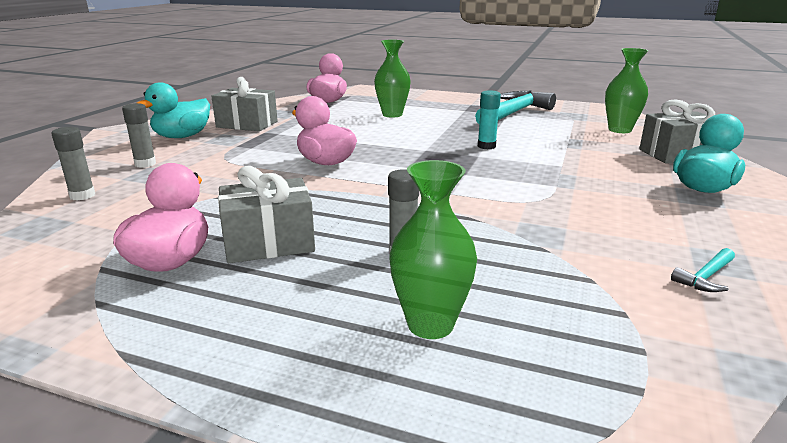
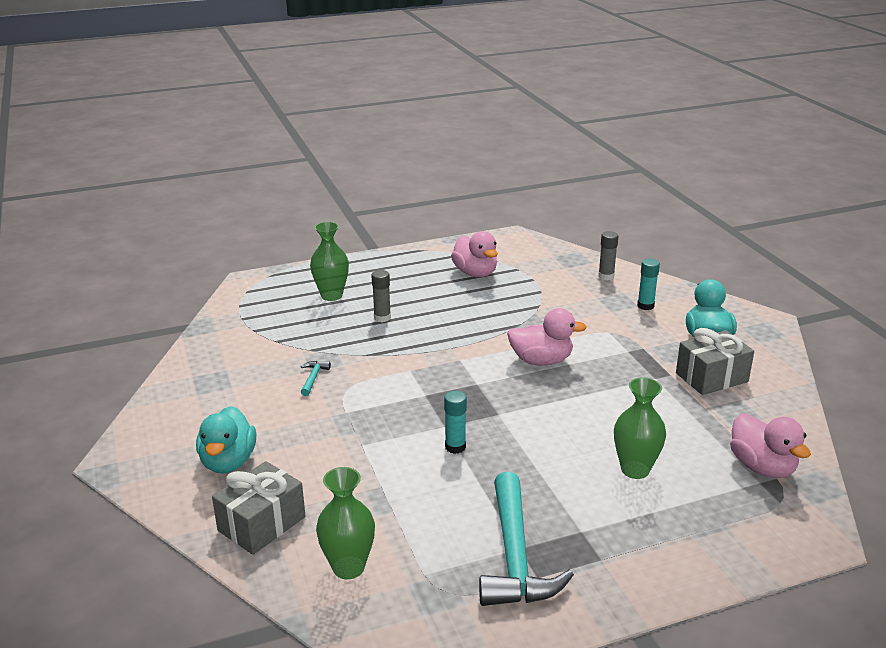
camera: 140 degrees right, 5 degrees up
(145, 164) = (645, 306): grey glue stick -> turquoise glue stick
(269, 243) = (453, 296): grey gift -> none
(705, 277) = (220, 366): turquoise hammer -> turquoise hammer (313, 378)

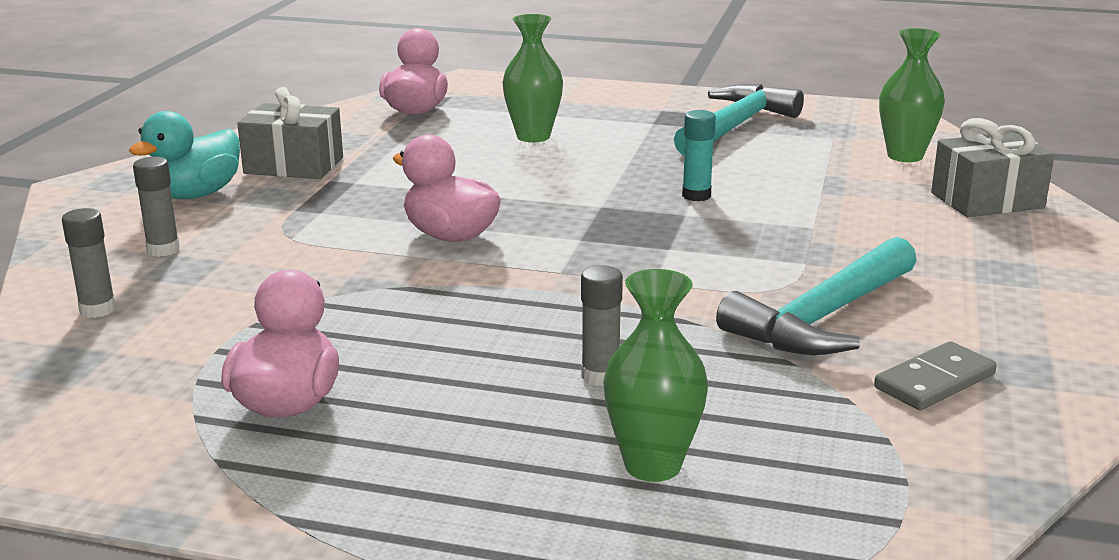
camera: 145 degrees left, 5 degrees down
(228, 462) = (1014, 259): turquoise duck -> none
(246, 361) = (934, 381): none -> grey domino
(313, 378) = (823, 317): turquoise hammer -> turquoise hammer, size x2.45
(645, 306) = (163, 250): turquoise glue stick -> grey glue stick

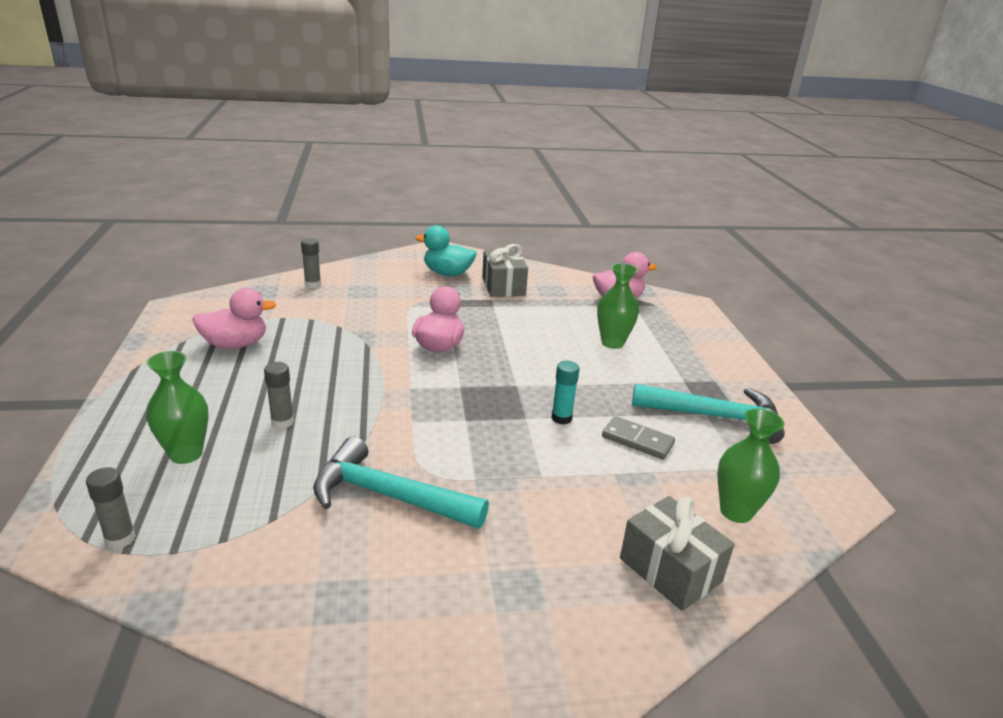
camera: 65 degrees right, 5 degrees up
(163, 250) = (380, 282): grey glue stick -> grey glue stick (120, 539)
(934, 381) = (308, 556): grey domino -> grey domino (637, 440)

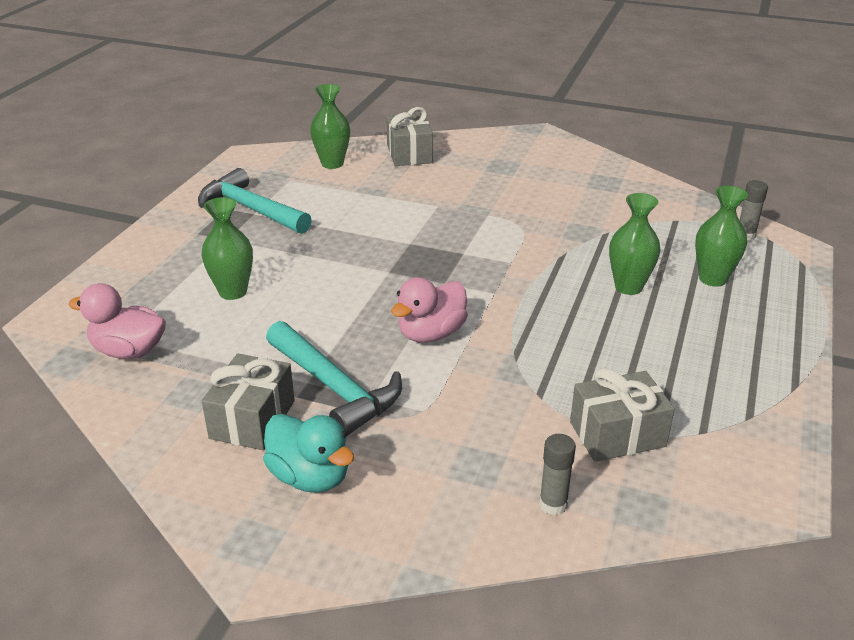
camera: 150 degrees left, 5 degrees up
(236, 344) = (678, 395): pink duck -> none
(280, 317) = (617, 434): none -> grey gift
(282, 422) = (628, 287): grey glue stick -> green vase
(389, 496) = (556, 219): turquoise hammer -> turquoise hammer (334, 388)
(561, 418) = (379, 236): turquoise glue stick -> none
(637, 440) = (338, 209): grey domino -> none

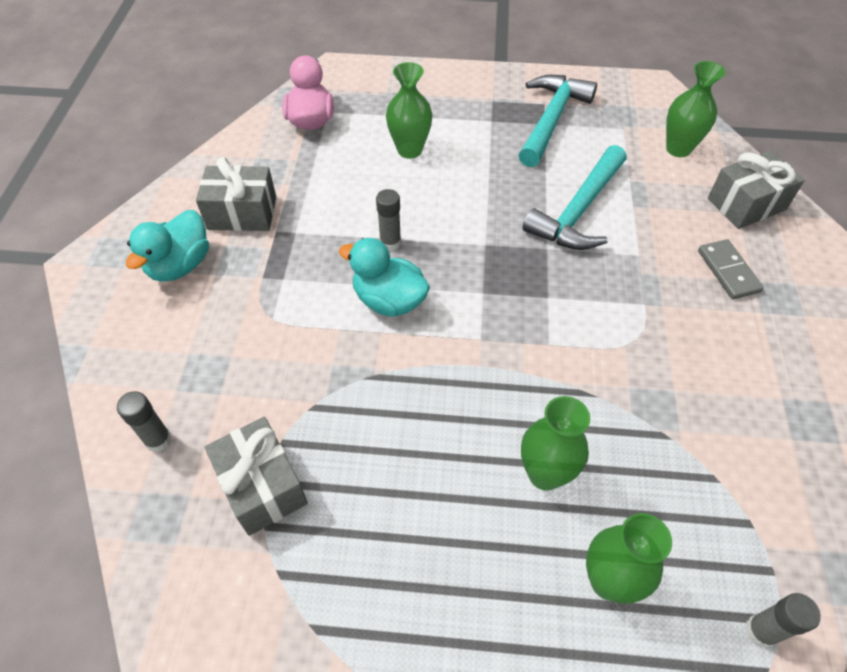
camera: 75 degrees right, 20 degrees up
(334, 388) = (291, 251): turquoise hammer -> turquoise hammer (578, 211)
(358, 323) = (390, 243): none -> grey glue stick
(431, 334) = (389, 300): pink duck -> turquoise duck
(471, 176) = (728, 271): none -> grey domino

